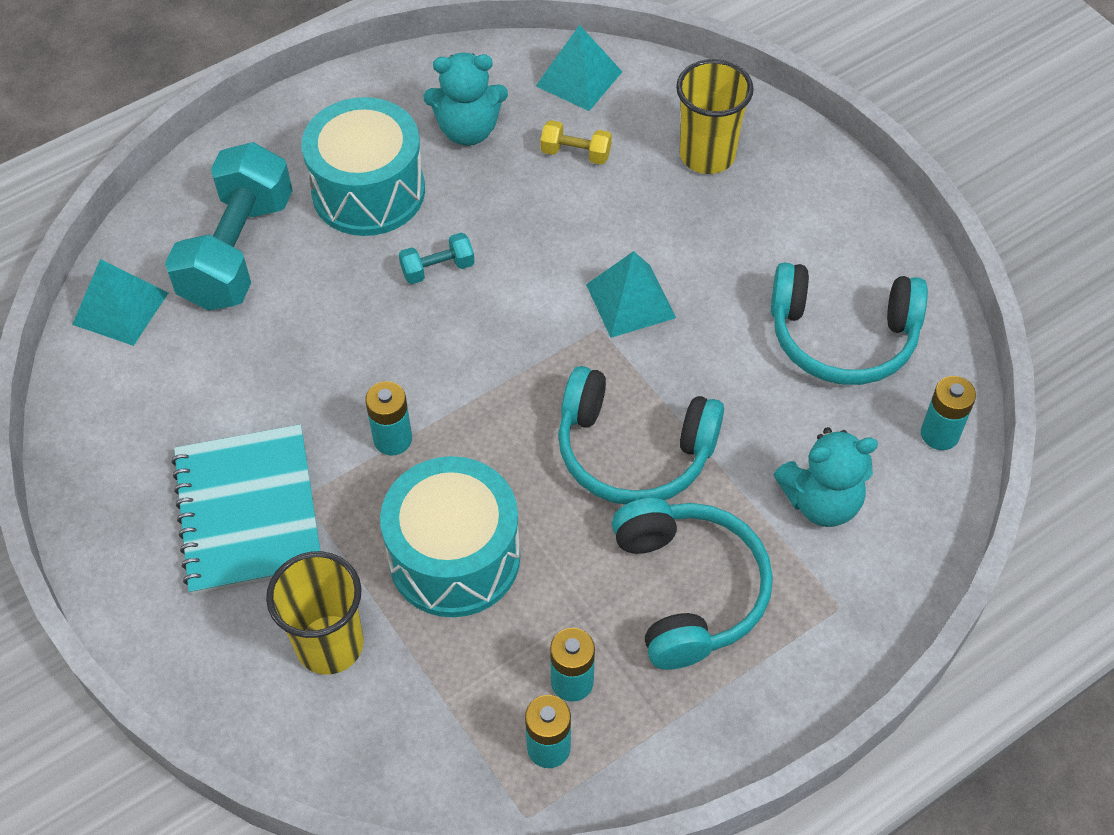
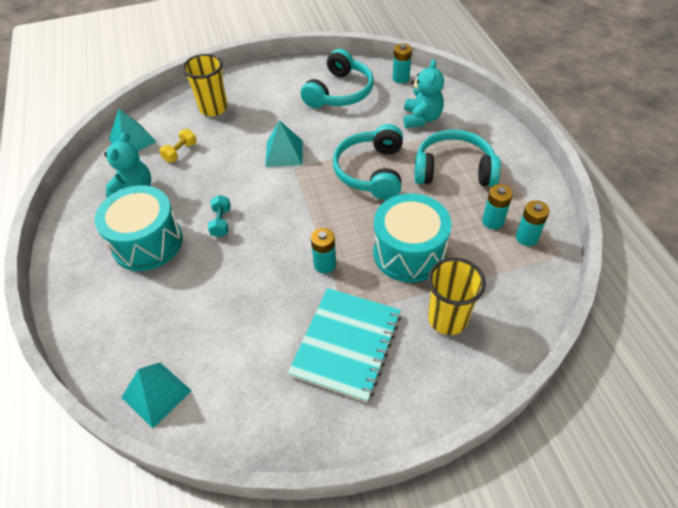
camera: 70 degrees left, 5 degrees down
(238, 251) = (150, 316): turquoise dumbbell -> none
(248, 512) = (346, 344): turquoise notebook -> turquoise notebook turned 75 degrees counterclockwise
(633, 451) = (371, 171): turquoise headphones -> turquoise headphones turned 150 degrees clockwise

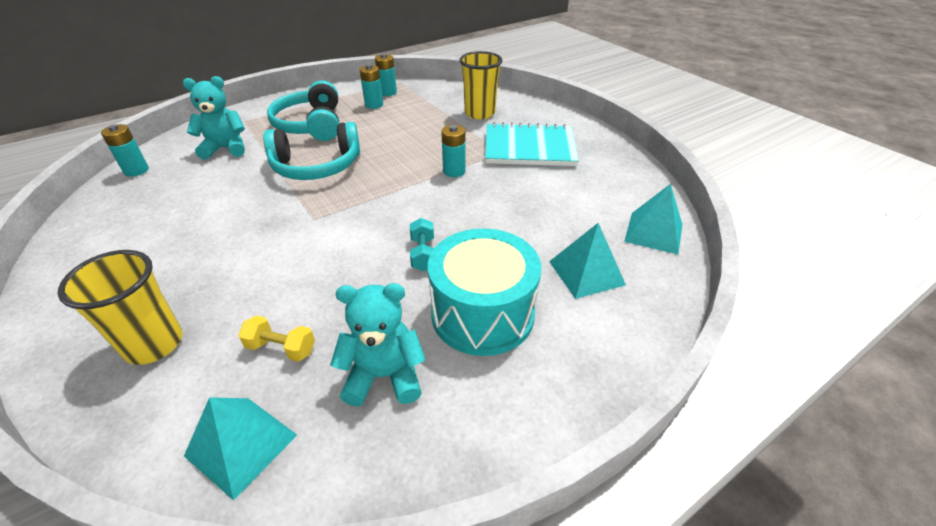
camera: 110 degrees left, 10 degrees down
(221, 222) = (423, 254): turquoise dumbbell -> turquoise dumbbell turned 75 degrees counterclockwise
(284, 153) = (284, 233): turquoise pyramid -> turquoise pyramid (586, 273)
(339, 92) = (151, 212): turquoise headphones -> none
(409, 252) = (422, 134): turquoise drum -> none

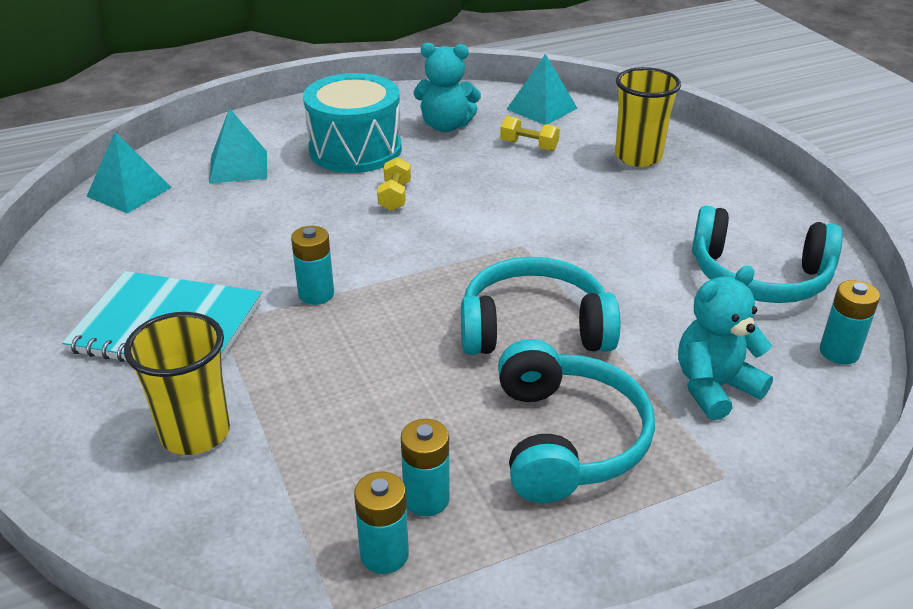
camera: 170 degrees left, 5 degrees down
(142, 212) = (759, 276): none -> turquoise headphones
(225, 148) = (714, 387): turquoise teddy bear -> turquoise teddy bear turned 150 degrees clockwise
(423, 254) = (395, 196): turquoise dumbbell -> yellow dumbbell

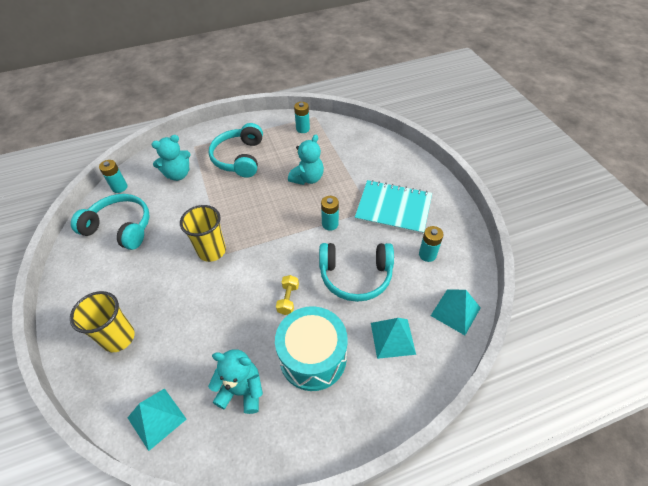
camera: 175 degrees left, 15 degrees up
(195, 433) = (367, 163): yellow cup -> yellow cup (212, 251)
(365, 387) = (307, 178): none -> turquoise teddy bear
(426, 499) = (289, 142): turquoise battery -> turquoise battery (427, 254)
(529, 145) = (187, 357): yellow dumbbell -> none
(534, 328) = (235, 202): turquoise headphones -> turquoise headphones (355, 276)

